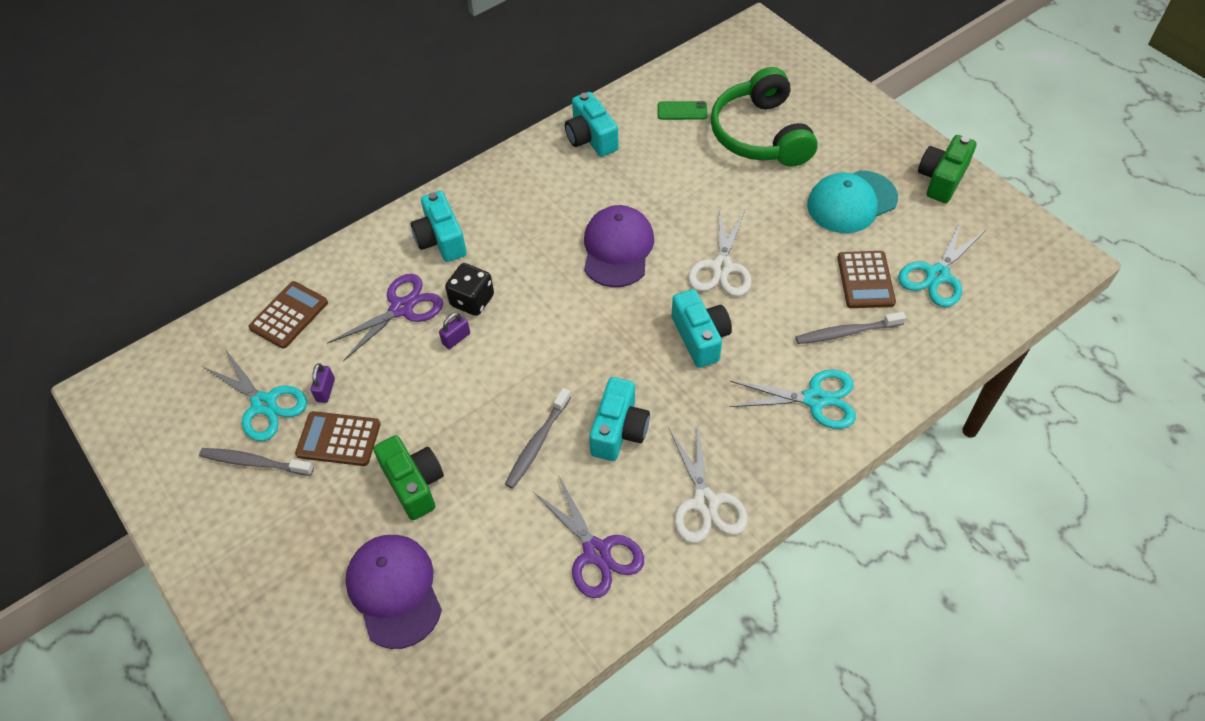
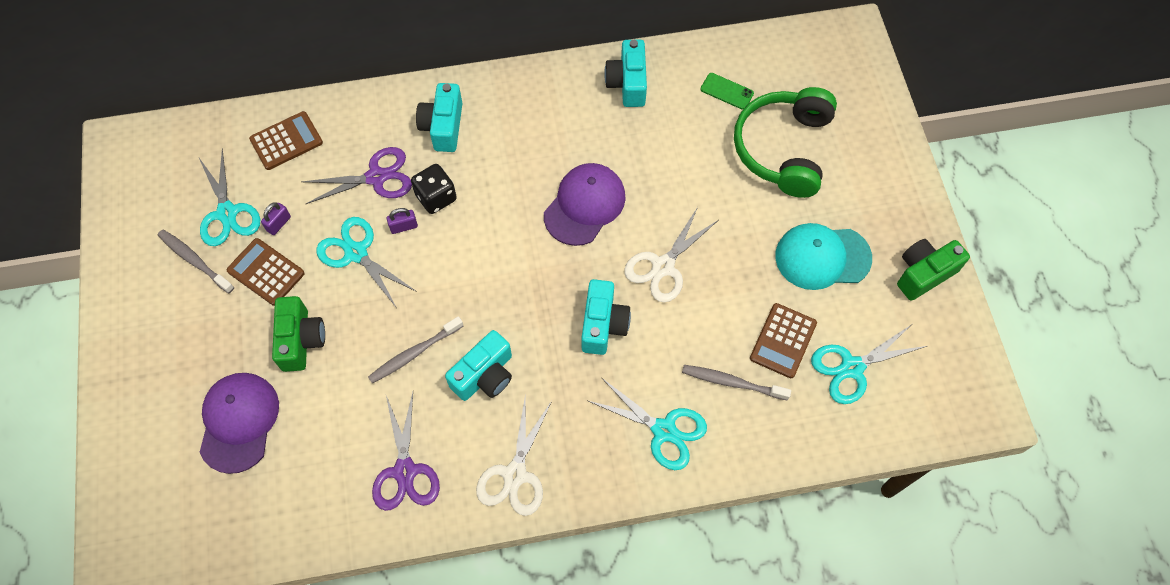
camera: 25 degrees right, 10 degrees up
(422, 381) = (356, 253): none -> turquoise scissors

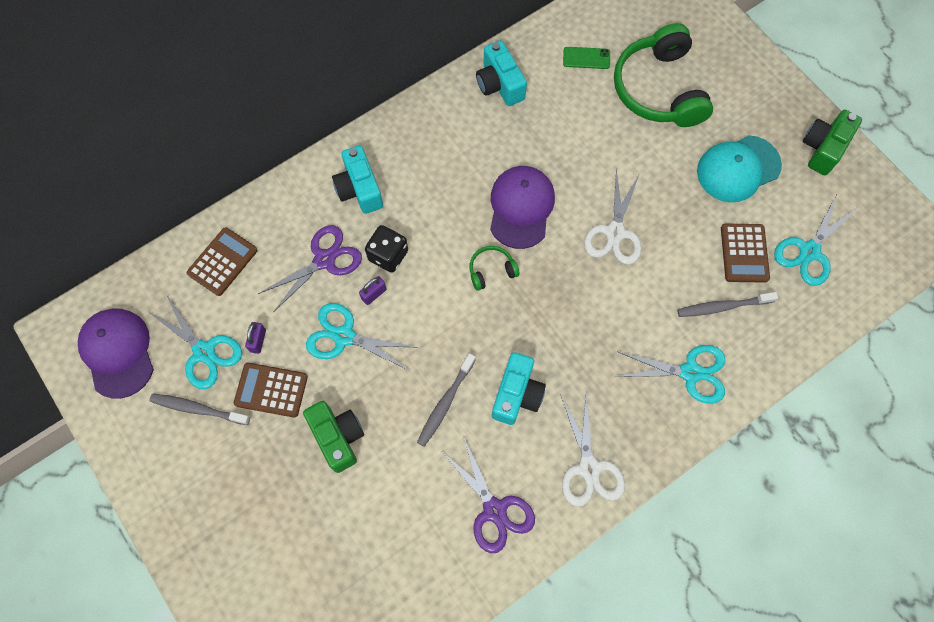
camera: 25 degrees left, 5 degrees up
(239, 422) = (322, 537): purple cap -> purple cap (118, 353)
(524, 251) = (491, 270): none -> green headphones
(603, 324) = (592, 305): turquoise camera -> none

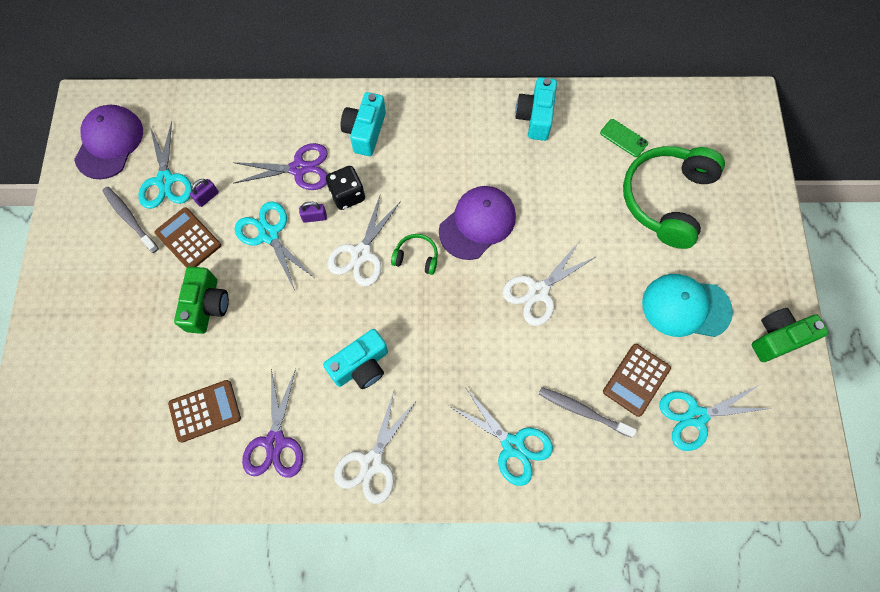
camera: 35 degrees right, 0 degrees up
(222, 262) = (227, 124): brown calculator -> brown calculator (205, 411)
(441, 299) = (361, 254): none -> white scissors
(445, 403) = (303, 334): grey toothbrush -> none

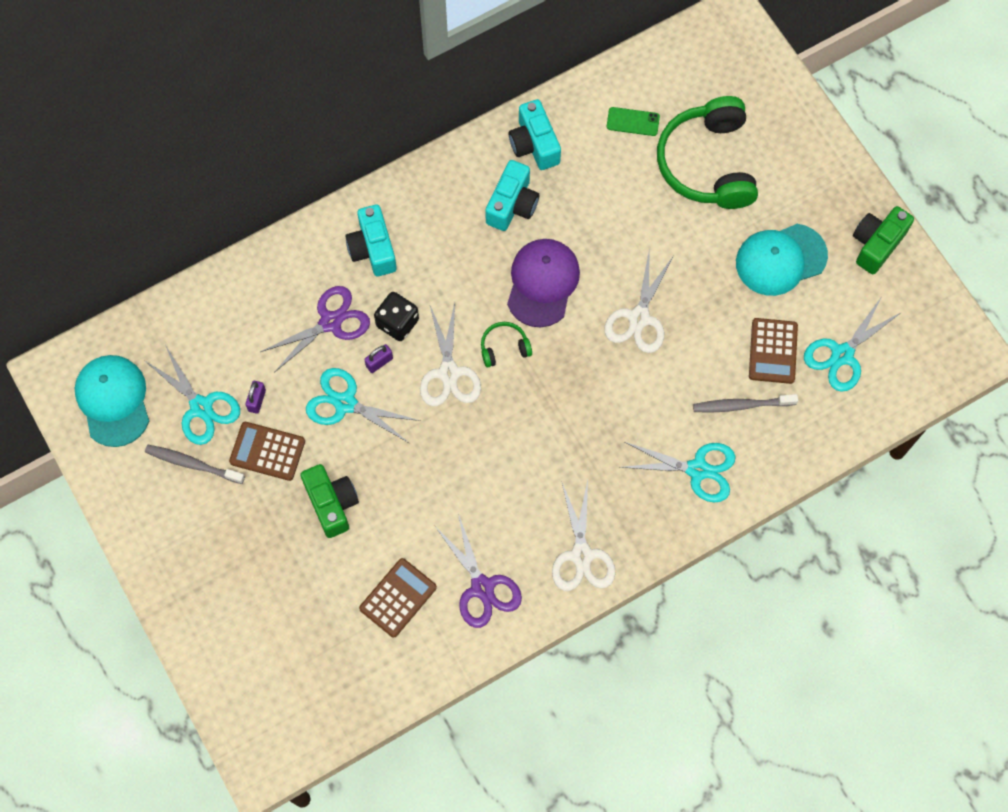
camera: 30 degrees left, 0 degrees up
(109, 143) = (113, 401): purple cap -> turquoise cap
(361, 366) = (517, 477): turquoise camera -> turquoise camera (512, 205)

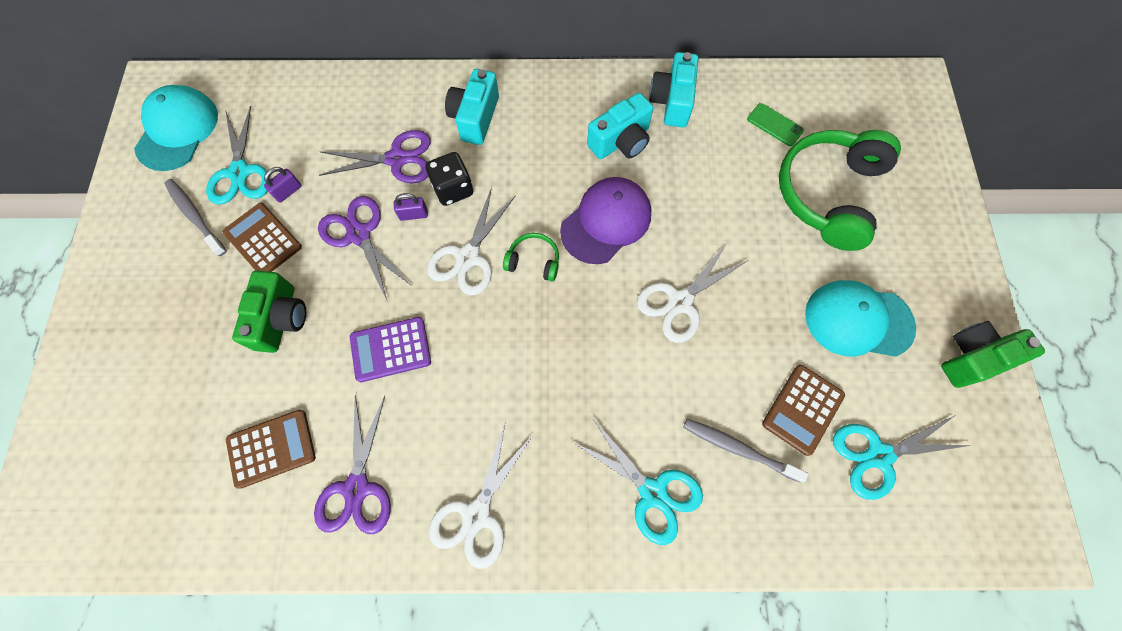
camera: 30 degrees right, 0 degrees up
(345, 403) = (359, 234): turquoise scissors -> purple scissors
(437, 478) = (391, 349): none -> purple calculator

